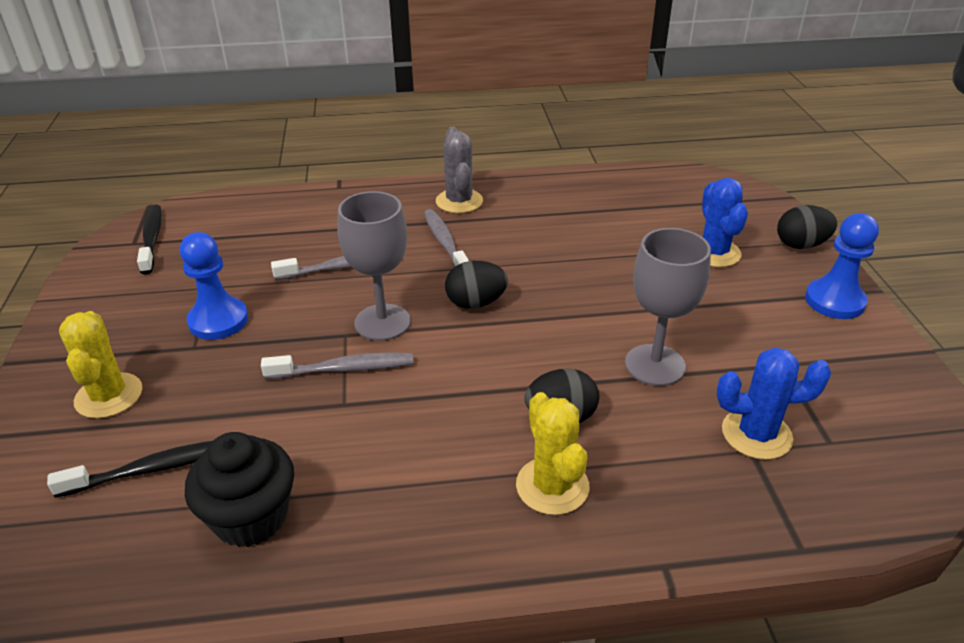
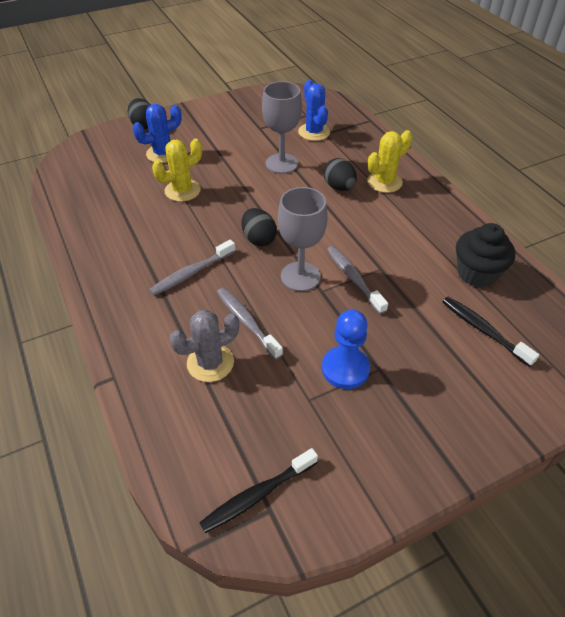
camera: 110 degrees left, 10 degrees up
(109, 396) = (452, 390): yellow cactus -> yellow cactus (182, 190)
(459, 201) = (124, 282): grey cactus -> grey cactus (210, 363)
(834, 301) = (198, 114): blue pawn -> none

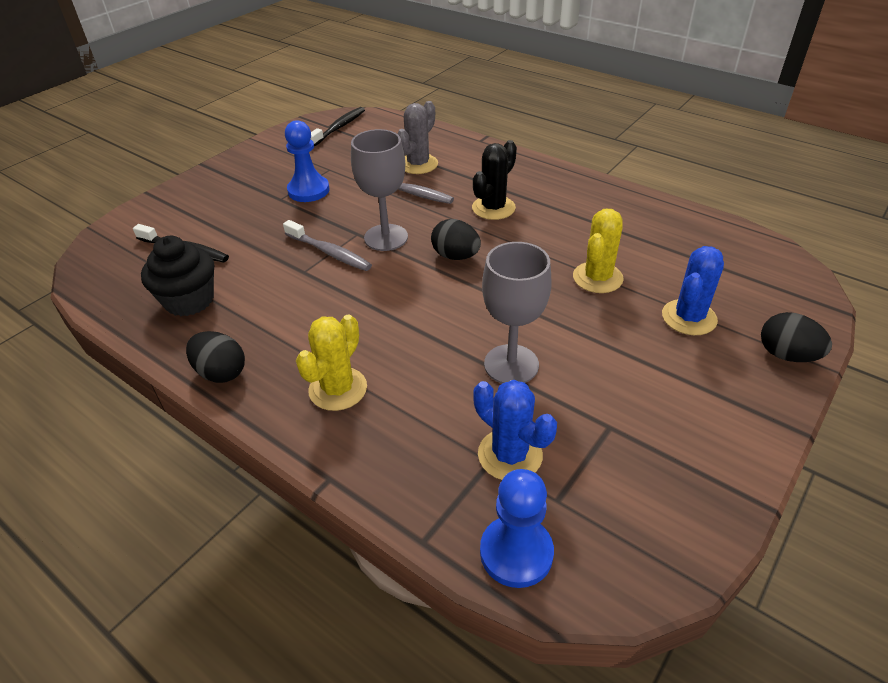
camera: 155 degrees right, 5 degrees down
(191, 273) = (493, 208): grey toothbrush -> black cactus
(335, 107) = (516, 553): none -> blue pawn
(339, 187) = (402, 355): black egg -> black egg (221, 372)

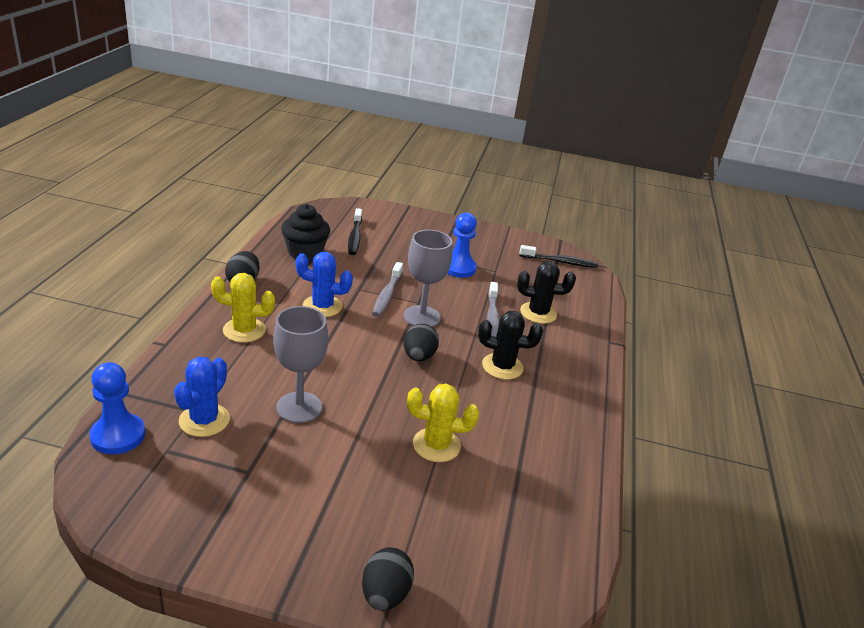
camera: 60 degrees right, 10 degrees down
(418, 164) = (538, 313): grey cactus -> black cactus
(689, 317) = (409, 514): blue cactus -> blue cactus (322, 306)

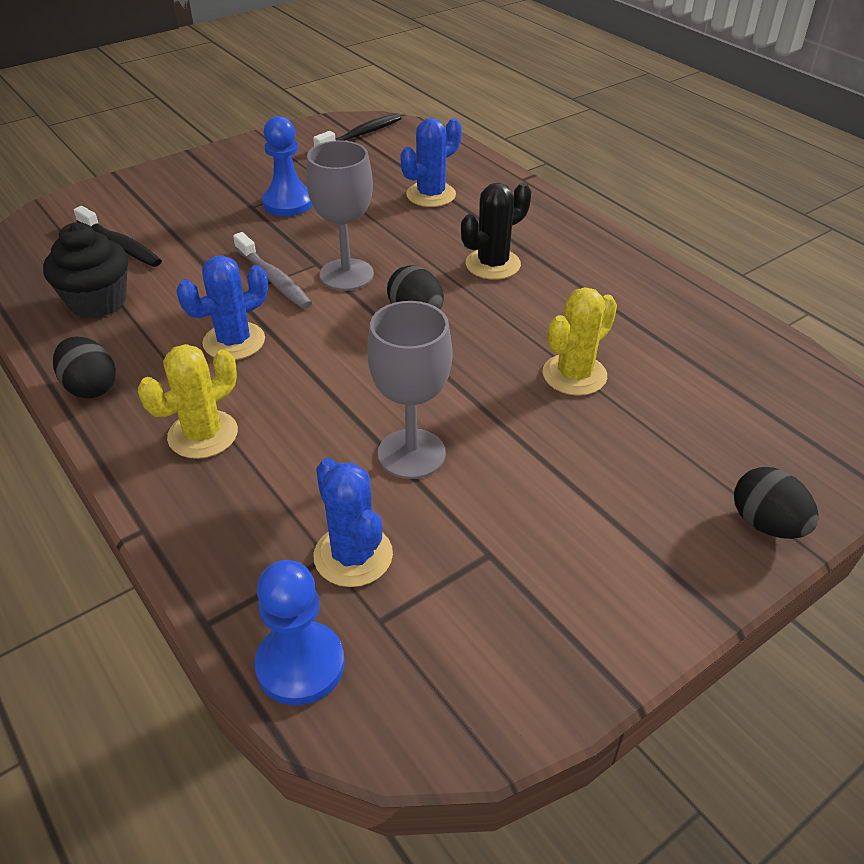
camera: 45 degrees left, 10 degrees up
(492, 317) = (403, 227): grey toothbrush -> none
(538, 313) = (431, 195): black cactus -> blue cactus

